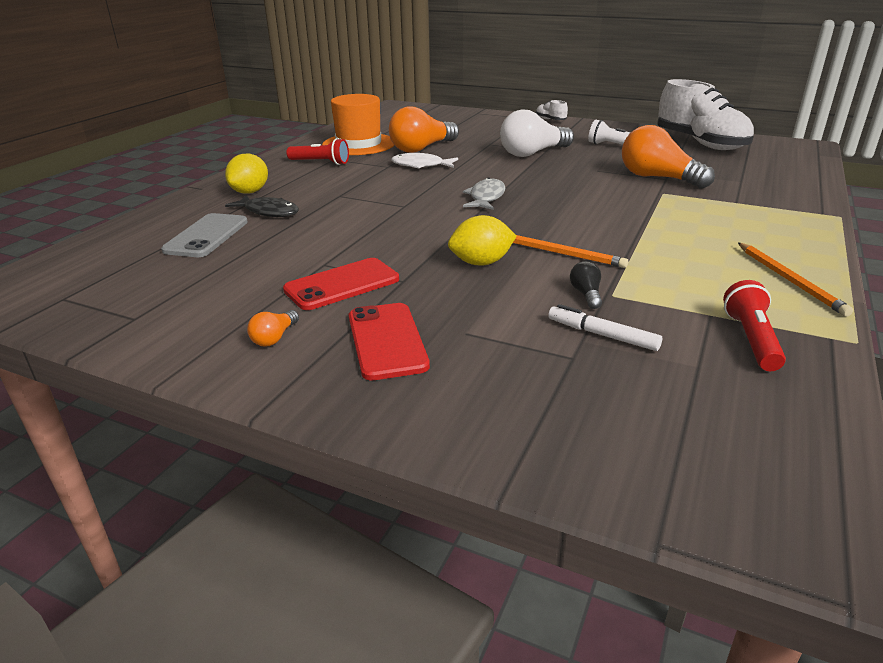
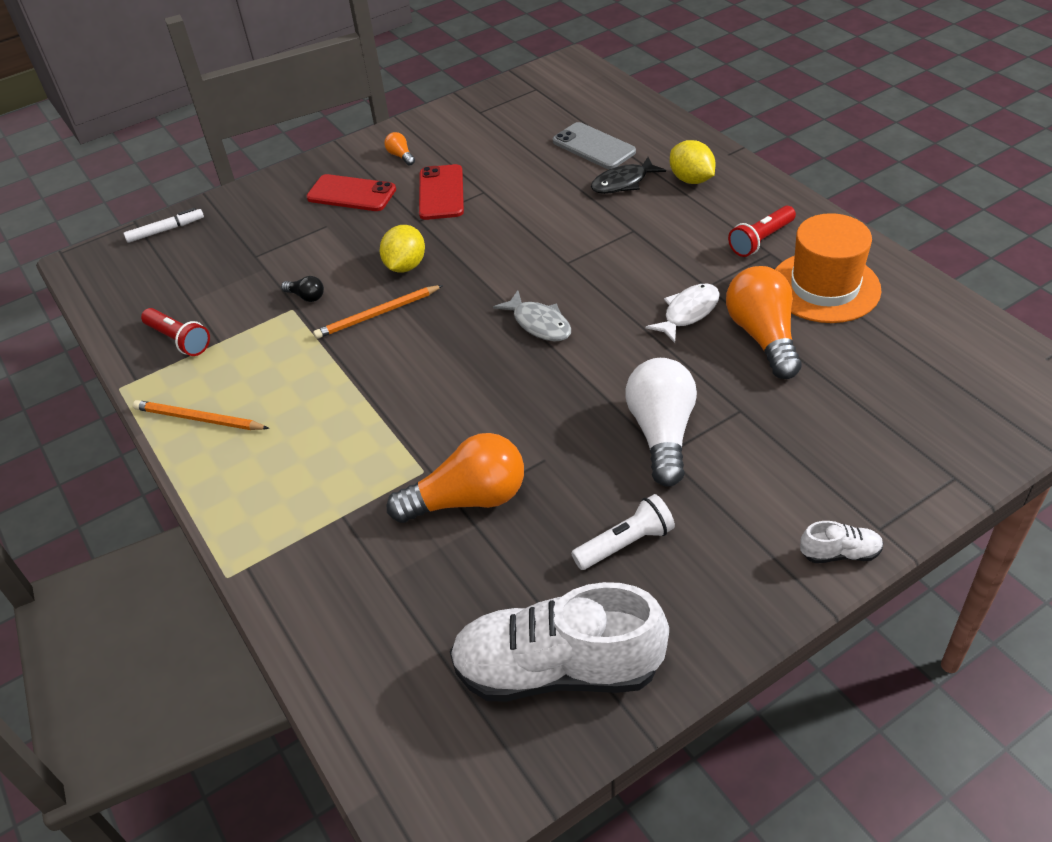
camera: 125 degrees right, 15 degrees up
(602, 335) = (259, 279): white marker -> white marker (166, 230)

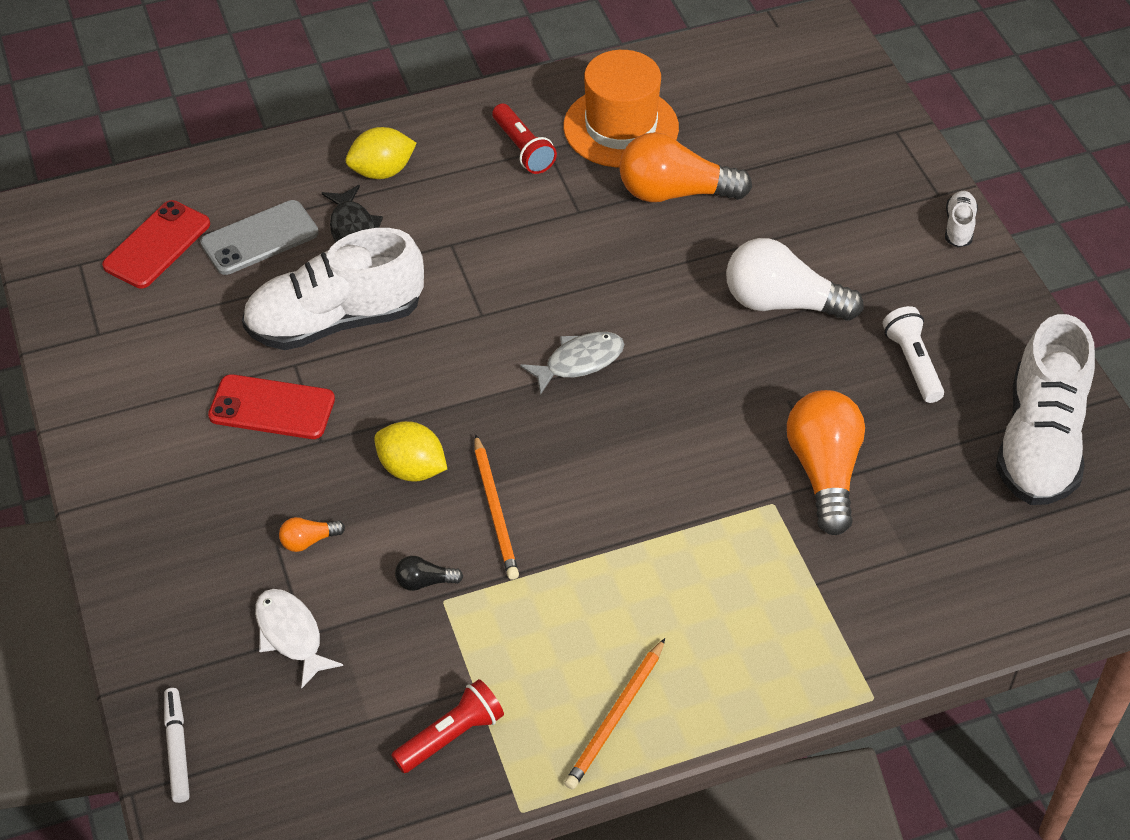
camera: 80 degrees left, 5 degrees up
(306, 296) = (424, 582): black light bulb -> black light bulb turned 135 degrees counterclockwise
(351, 194) = (216, 507): red phone -> red phone (157, 245)
(400, 156) = (155, 438): orange light bulb -> orange light bulb (308, 541)
(530, 198) = (335, 321): none -> white shoe
(688, 312) = (614, 237): white fish -> white fish (291, 635)

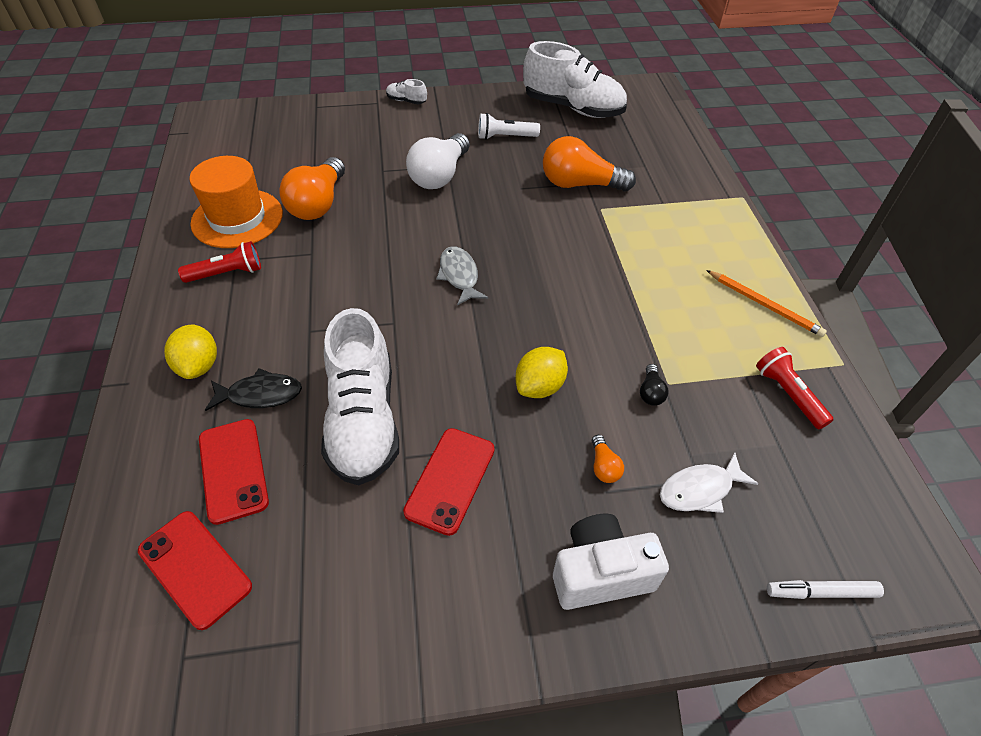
camera: 80 degrees left, 0 degrees up
(181, 547) = (600, 573): none -> white camera
(259, 238) = (233, 470): grey phone -> red phone
(495, 510) = (588, 341): orange pencil -> none

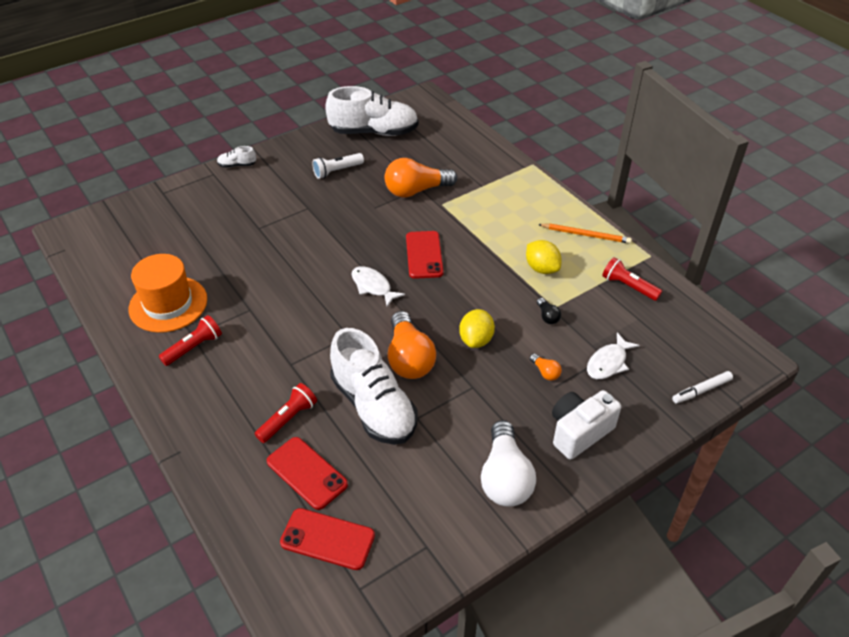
camera: 25 degrees left, 5 degrees down
(199, 365) = (226, 418): yellow lemon -> yellow lemon (541, 268)
(260, 394) = (288, 419): black fish -> red flashlight
(318, 204) = (226, 271): orange light bulb -> orange light bulb (409, 358)
(439, 175) = (307, 217): white light bulb -> white light bulb (505, 477)
(450, 480) = (456, 419): red phone -> red phone (424, 255)
(459, 275) = (373, 286): grey fish -> white fish

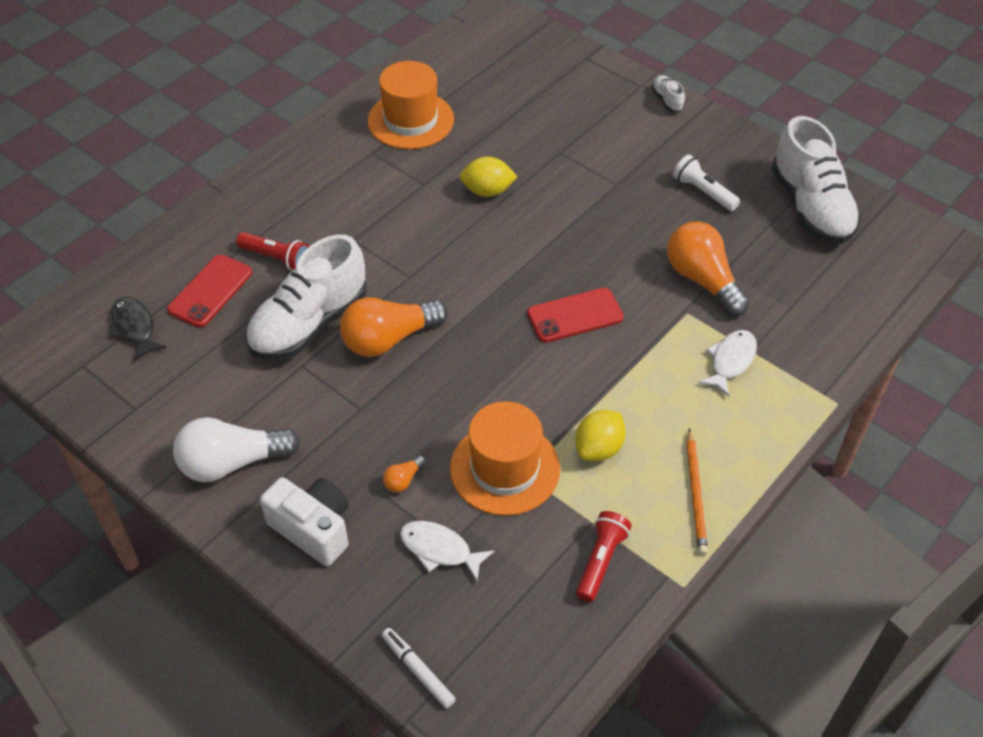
camera: 75 degrees right, 5 degrees up
(194, 347) = (355, 159): red flashlight -> none
(327, 539) = (135, 327): red phone -> black fish
(373, 286) = (498, 279): white fish -> white fish (730, 361)
(476, 340) = (438, 398): yellow lemon -> yellow lemon (487, 191)
(547, 316) = (505, 468): black light bulb -> orange hat

